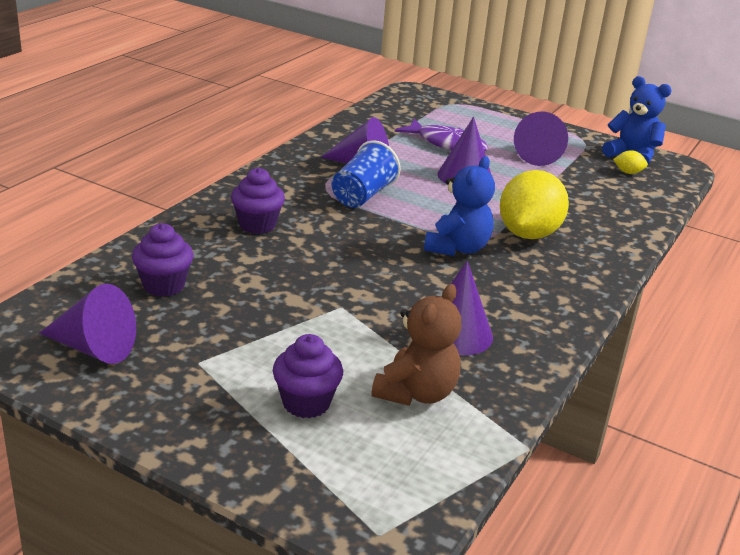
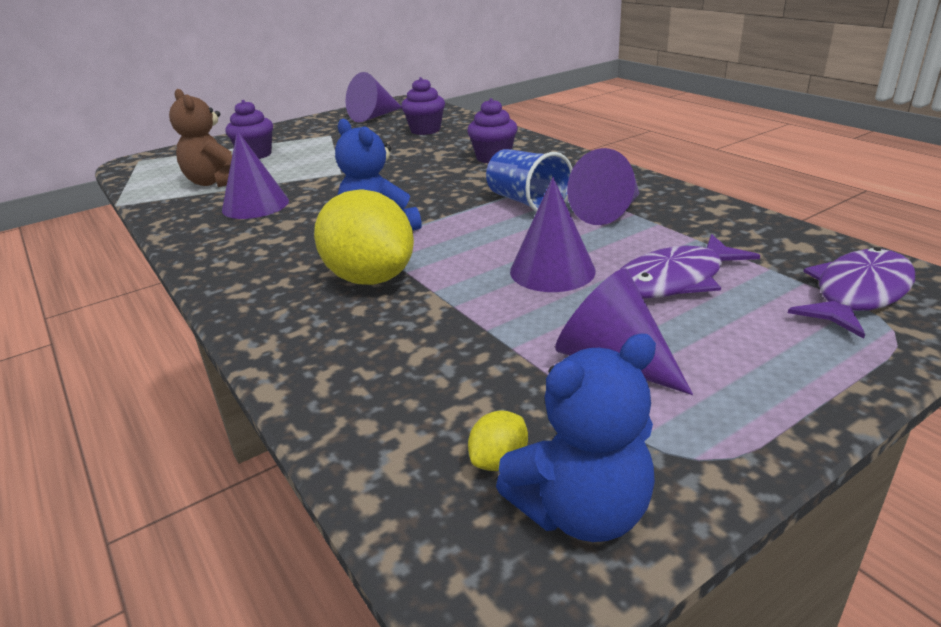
camera: 120 degrees right, 0 degrees up
(426, 107) = (857, 294): none -> purple fish

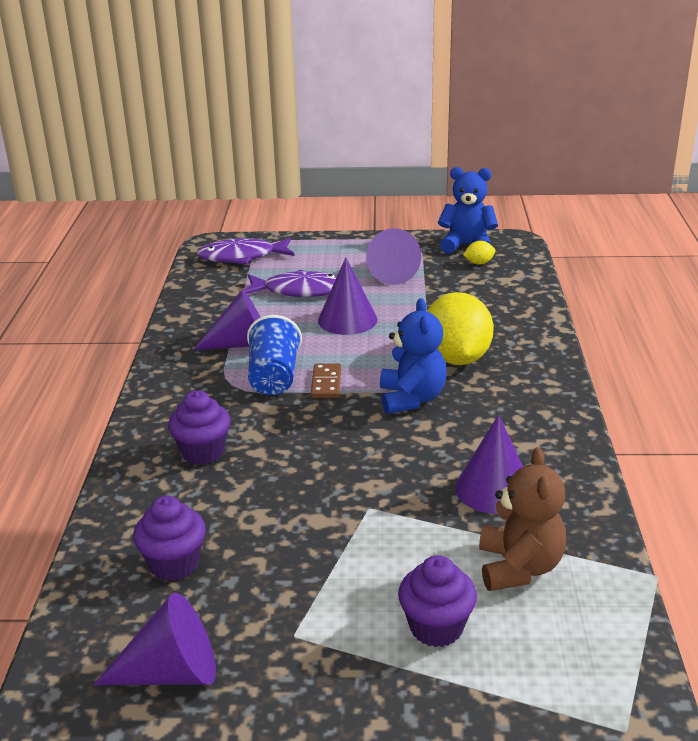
camera: 145 degrees left, 0 degrees up
(474, 214) = (326, 383): none -> brown domino

